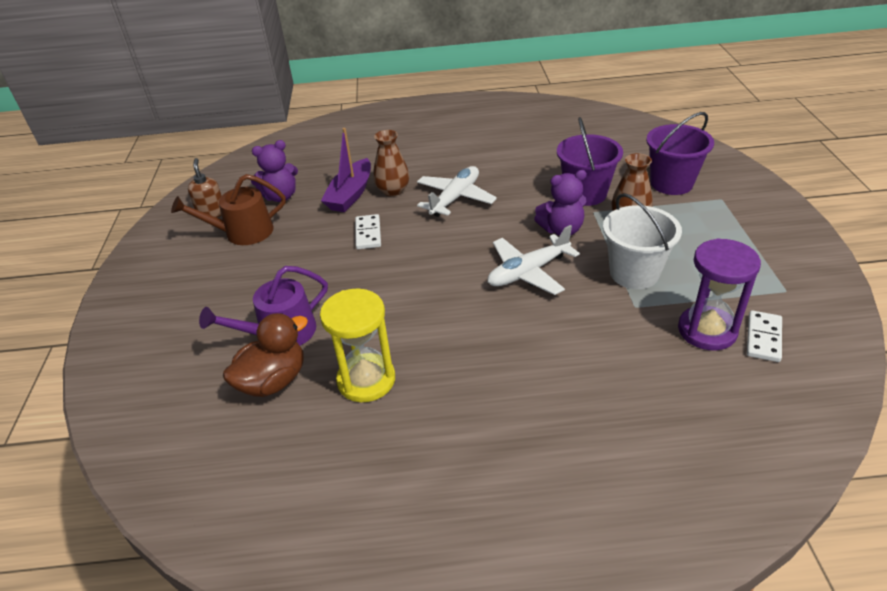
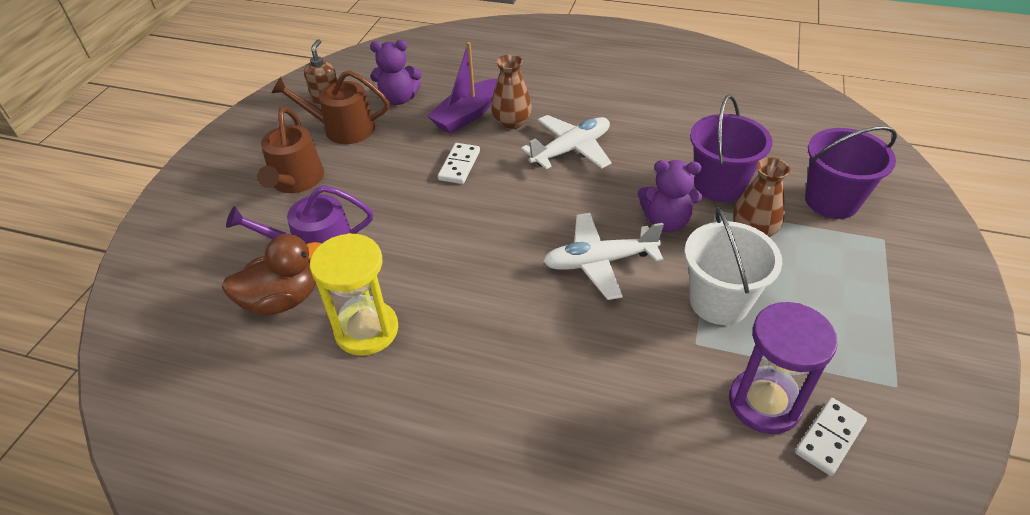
camera: 20 degrees right, 5 degrees up
(224, 284) = (296, 180): none -> brown watering can

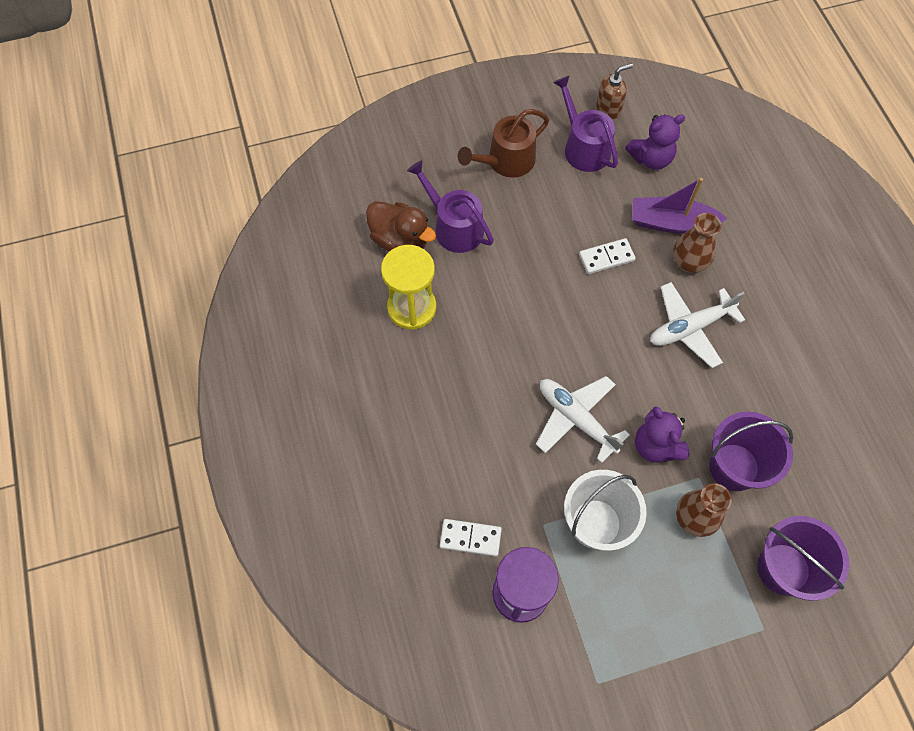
camera: 55 degrees right, 20 degrees up
(343, 129) = (583, 147): brown watering can -> purple watering can
(399, 99) = (651, 158): purple teddy bear -> purple teddy bear turned 75 degrees counterclockwise
(571, 150) = (690, 328): white plane -> white plane turned 135 degrees clockwise
(829, 438) = (519, 648): white domino -> white domino (470, 538)

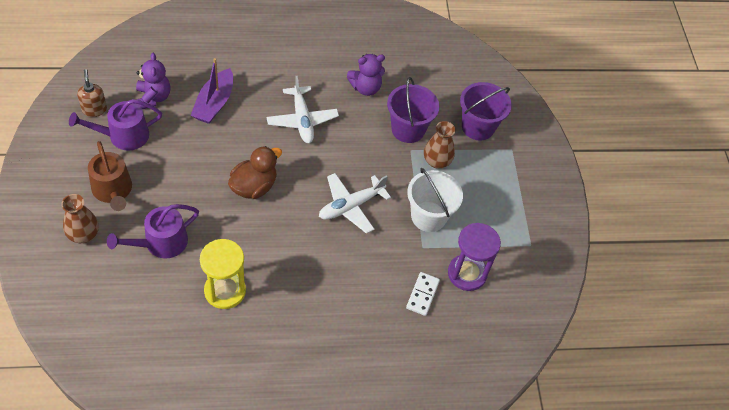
camera: 85 degrees left, 10 degrees down
(400, 240) = (158, 285): brown duck -> brown duck (254, 187)
(606, 257) = (228, 150): white domino -> none
(656, 445) = (382, 166): purple teddy bear -> purple teddy bear (365, 88)
(689, 262) = (250, 104): brown vase -> brown vase (83, 234)

